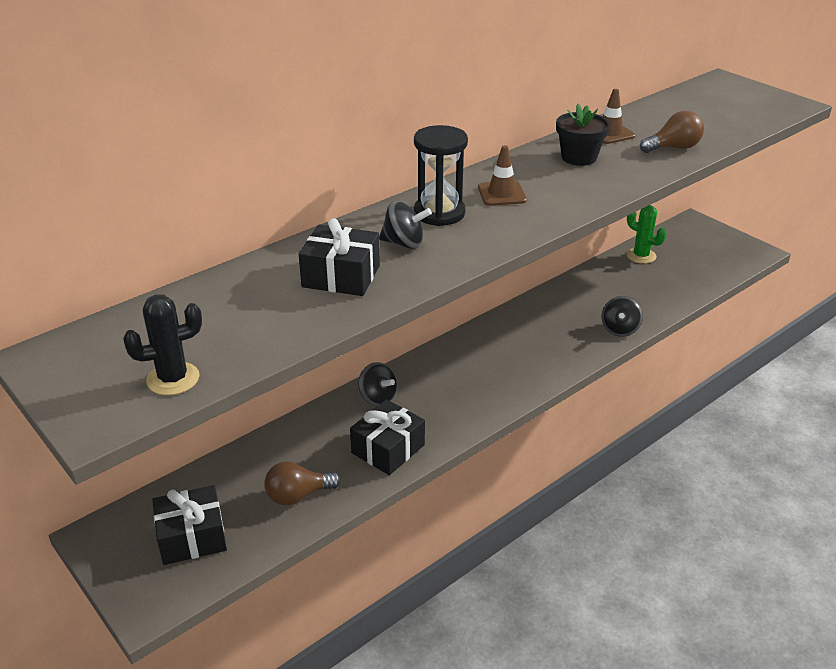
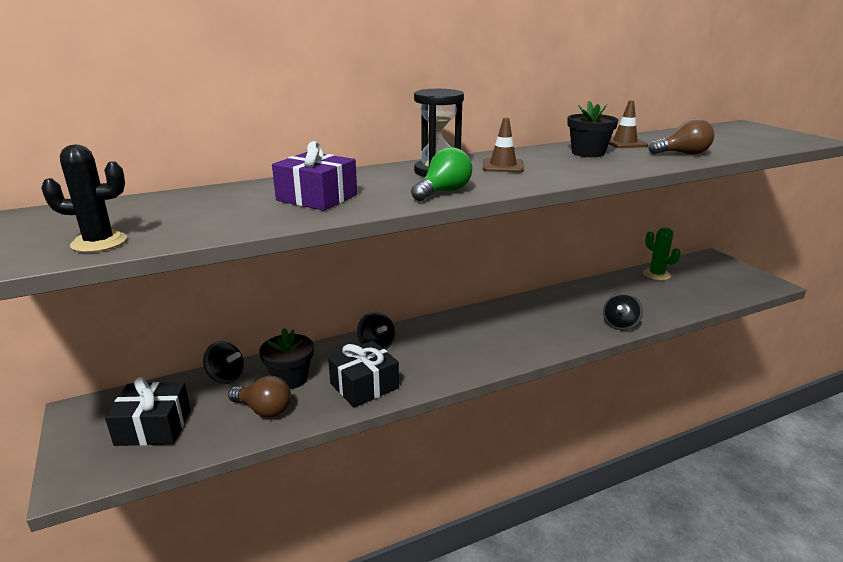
camera: 15 degrees right, 10 degrees down
(298, 495) = (264, 410): brown light bulb -> brown light bulb turned 150 degrees counterclockwise
(305, 455) = (290, 378): none -> black flower pot
(341, 276) = (317, 198): black gift -> purple gift
(404, 243) = (391, 185): black spinning top -> black spinning top (226, 377)
(464, 248) = (443, 192): none -> green light bulb

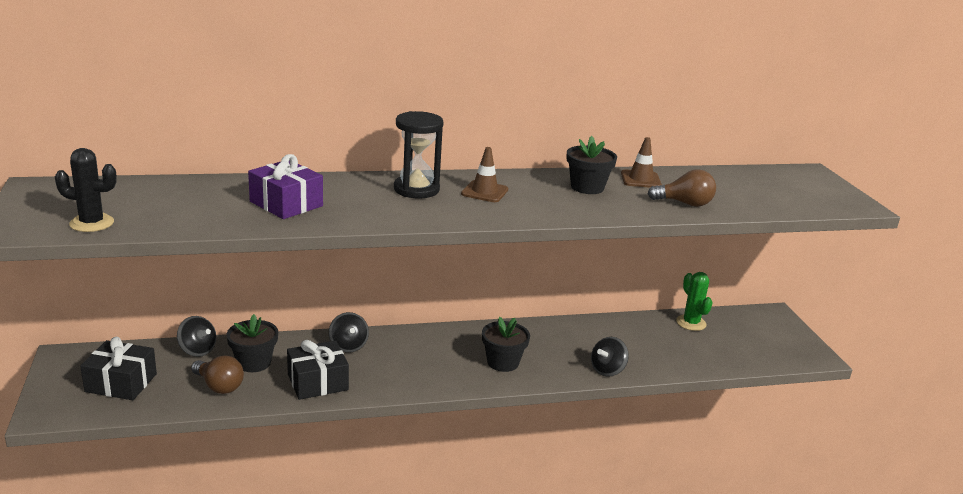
camera: 10 degrees right, 0 degrees up
(443, 192) = (402, 215): green light bulb -> none
(527, 334) = (503, 362): none -> black flower pot

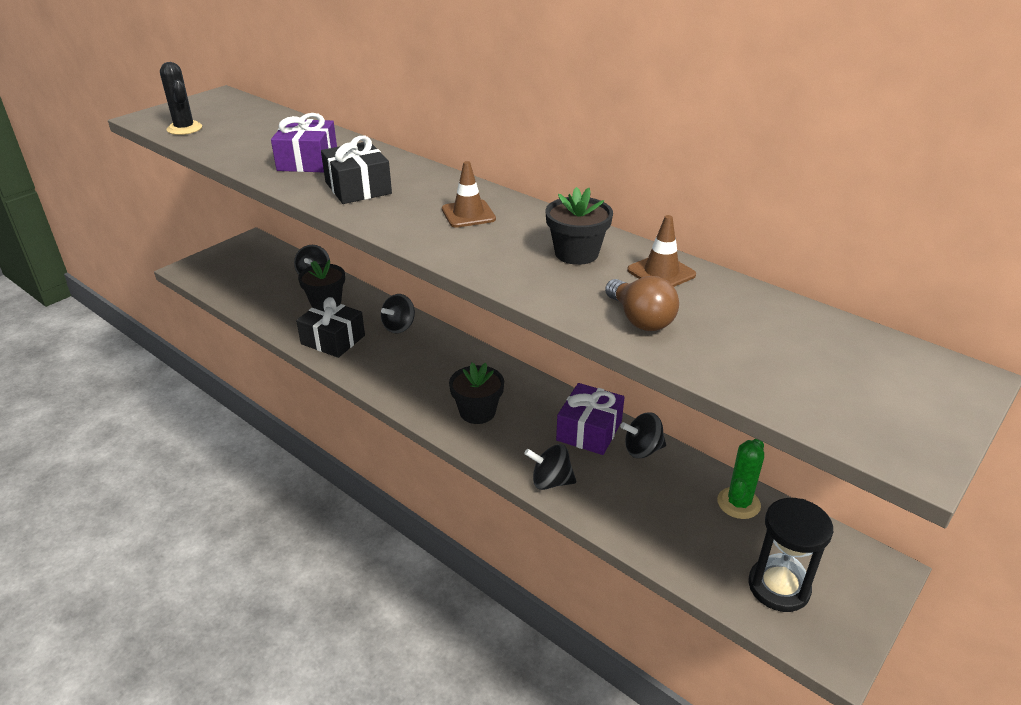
camera: 55 degrees right, 10 degrees up
(121, 383) = (245, 272): black gift -> black gift (358, 188)
(219, 386) = (281, 306): brown light bulb -> none
(416, 189) = (420, 188): black hourglass -> black hourglass (778, 587)
(575, 333) = (589, 431): none -> purple gift
(614, 326) = (642, 450): none -> black spinning top

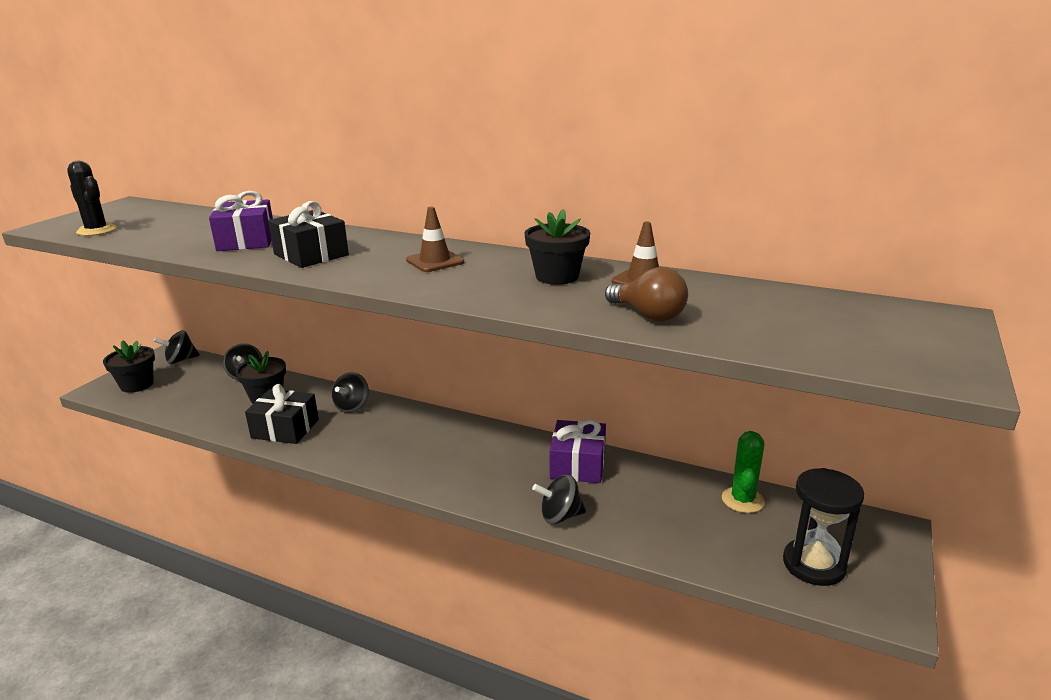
camera: 15 degrees left, 10 degrees down
(477, 412) = (461, 468): black flower pot -> black flower pot (137, 385)
(642, 450) = (634, 472): black spinning top -> black spinning top (180, 360)

